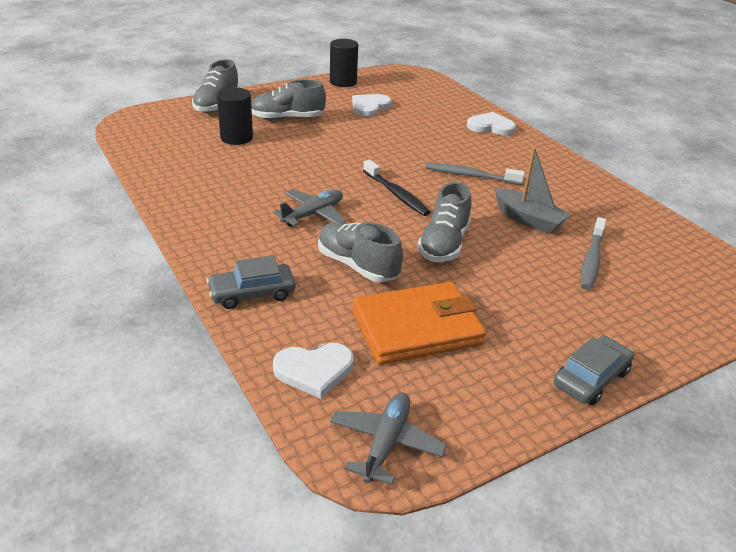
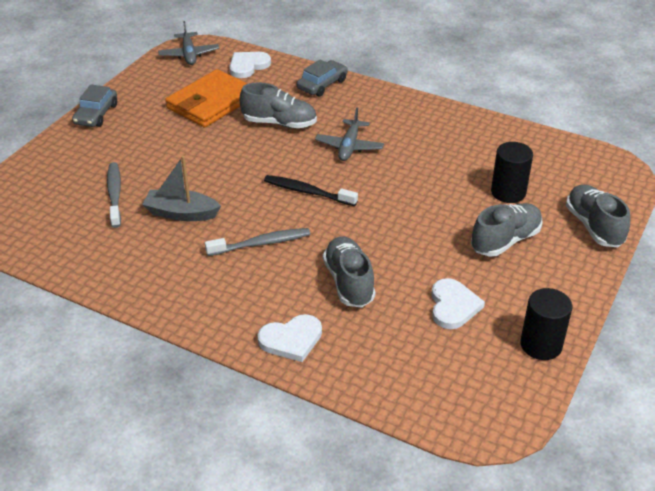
camera: 150 degrees right, 5 degrees up
(443, 244) = (234, 162): grey shoe -> grey shoe (349, 282)

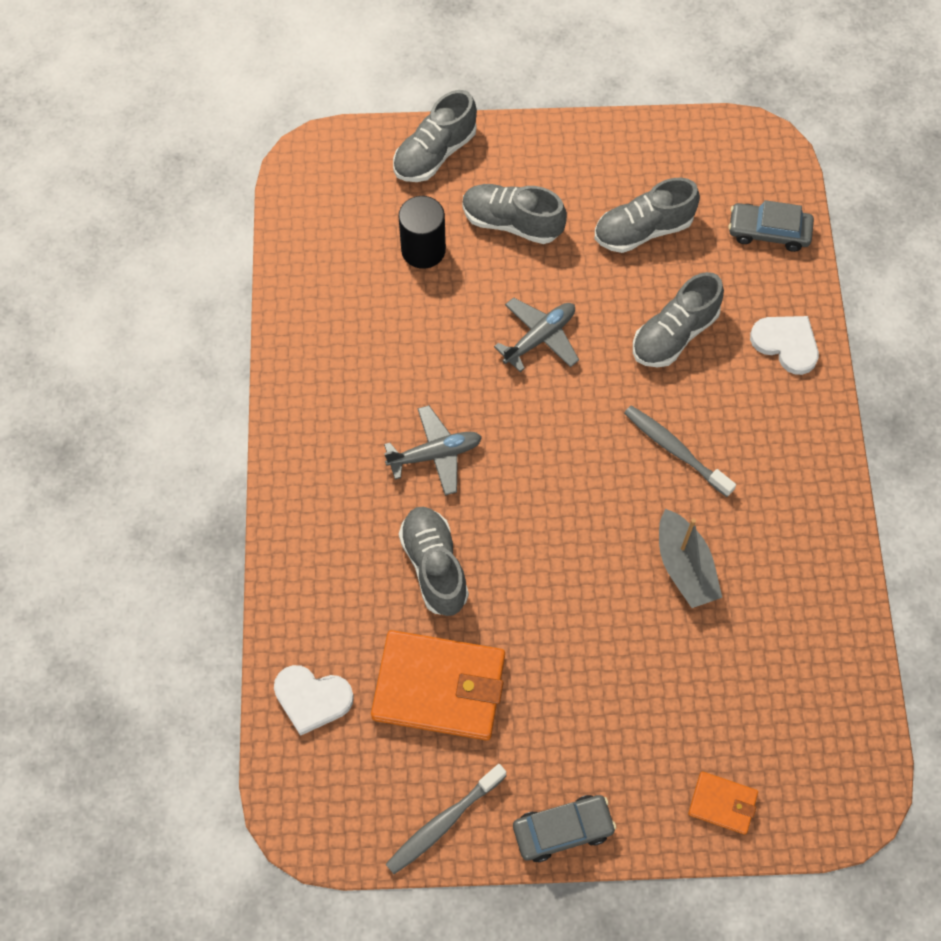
camera: 120 degrees left, 25 degrees up
(40, 170) = (722, 803): none -> orange wallet
(115, 194) = (704, 669): grey toothbrush -> grey toothbrush (443, 823)
(189, 54) = (327, 811): grey plane -> grey plane (539, 338)
(307, 192) = (555, 453): black toothbrush -> none
(322, 84) = (306, 565): grey car -> grey car (768, 232)
(453, 306) = (643, 230): white heart -> grey shoe
(541, 345) = (644, 143): black cylinder -> none

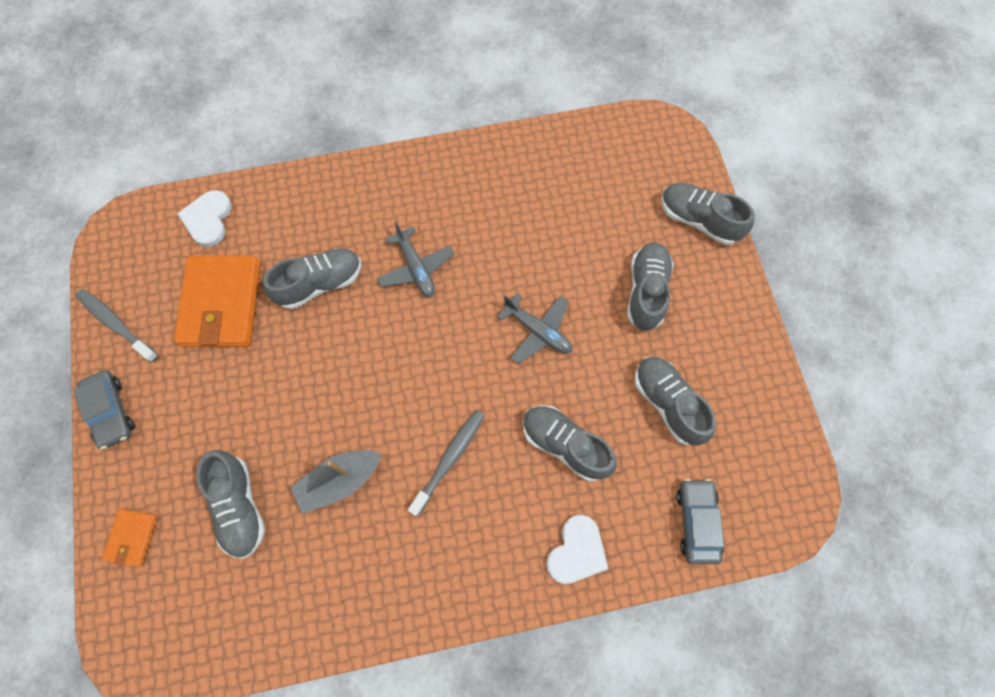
camera: 80 degrees right, 5 degrees up
(423, 250) = (602, 227): black cylinder -> none
(700, 678) = (239, 507): none -> grey shoe

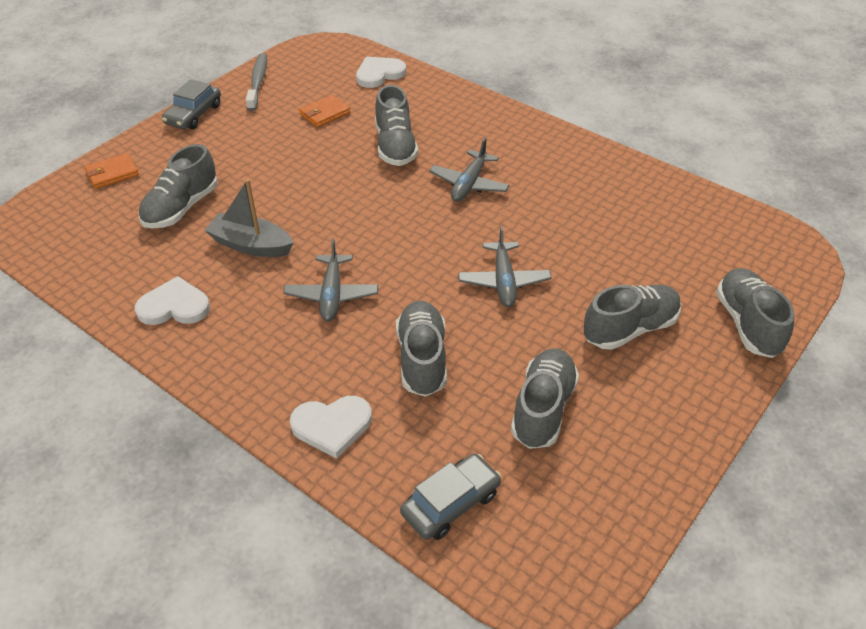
camera: 50 degrees right, 25 degrees down
(221, 303) = (325, 114): orange wallet -> orange wallet, size x0.48
(320, 283) = (395, 146): grey shoe -> grey shoe turned 60 degrees clockwise
(360, 588) = (174, 306): none -> white heart
(449, 459) = (332, 295): grey toothbrush -> grey plane

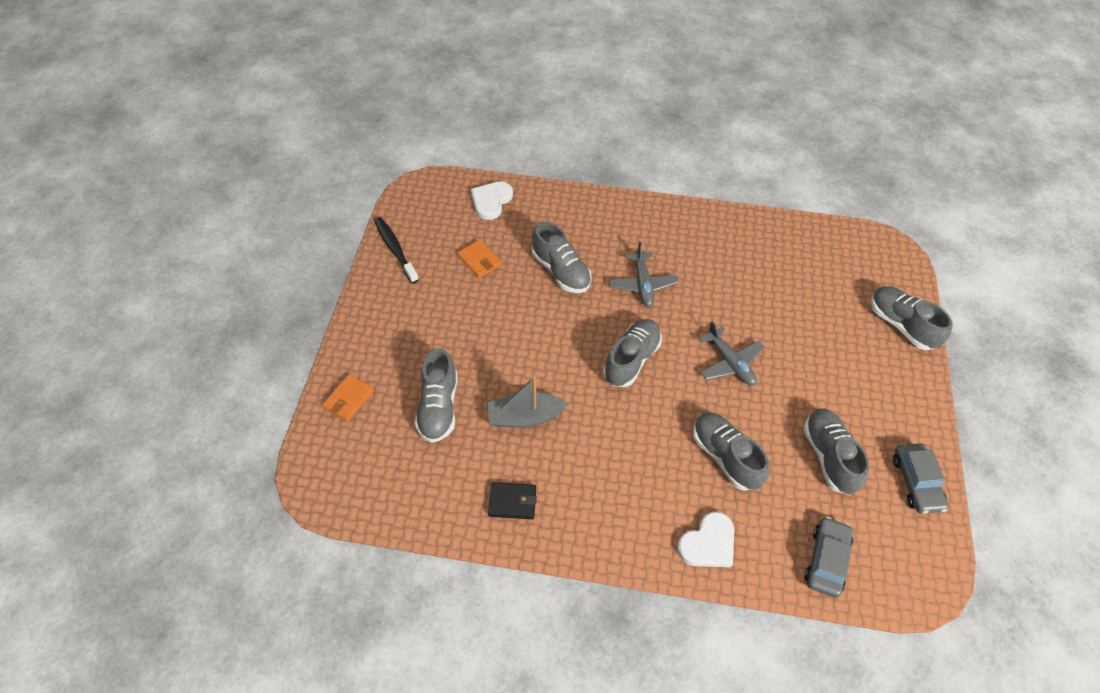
camera: 30 degrees left, 10 degrees up
(174, 306) = (512, 502): white heart -> black wallet
(193, 114) = (367, 307): grey car -> grey car (916, 482)
(258, 82) = (395, 249): grey toothbrush -> black toothbrush
(325, 114) = (479, 260): orange wallet -> orange wallet turned 60 degrees counterclockwise
(332, 295) = (621, 433): grey plane -> none
(630, 329) = (836, 364): grey shoe -> grey shoe (631, 359)

